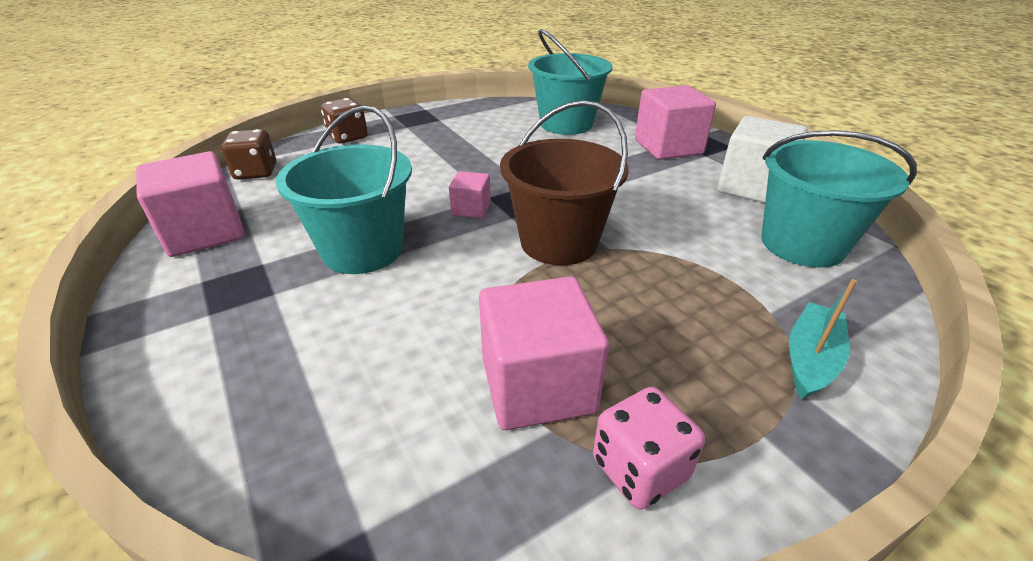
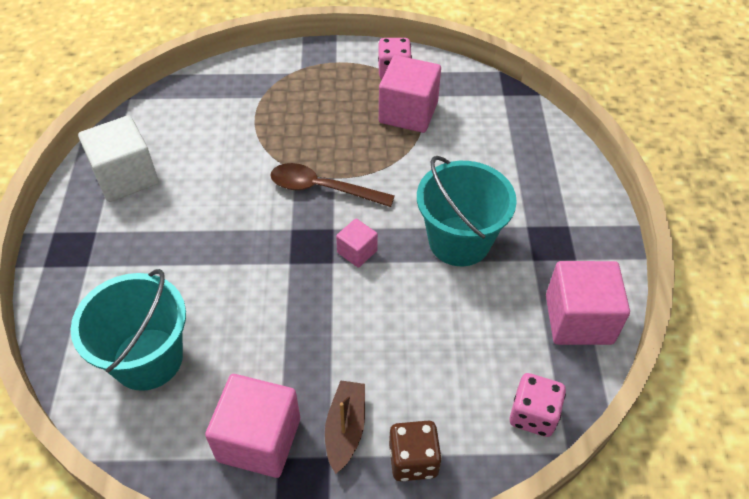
camera: 150 degrees left, 15 degrees up
(256, 172) = (533, 415): brown dice -> pink dice
(404, 135) = (345, 429): none -> brown boat
(559, 242) = (322, 188): brown bucket -> brown spoon
(668, 147) = (108, 259): pink cube -> pink cube (259, 439)
(802, 244) = (179, 121): turquoise bucket -> none
(810, 359) = (277, 73): turquoise boat -> none

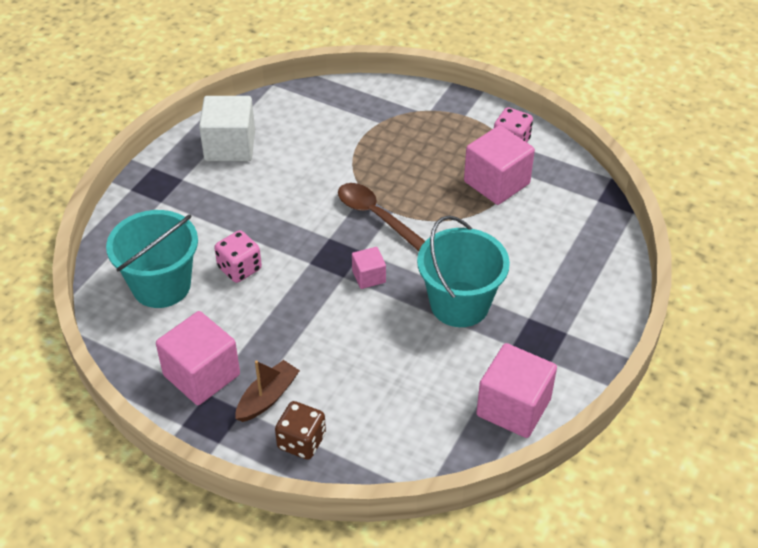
camera: 30 degrees right, 5 degrees down
(533, 415) = (418, 456): pink dice -> pink dice (239, 268)

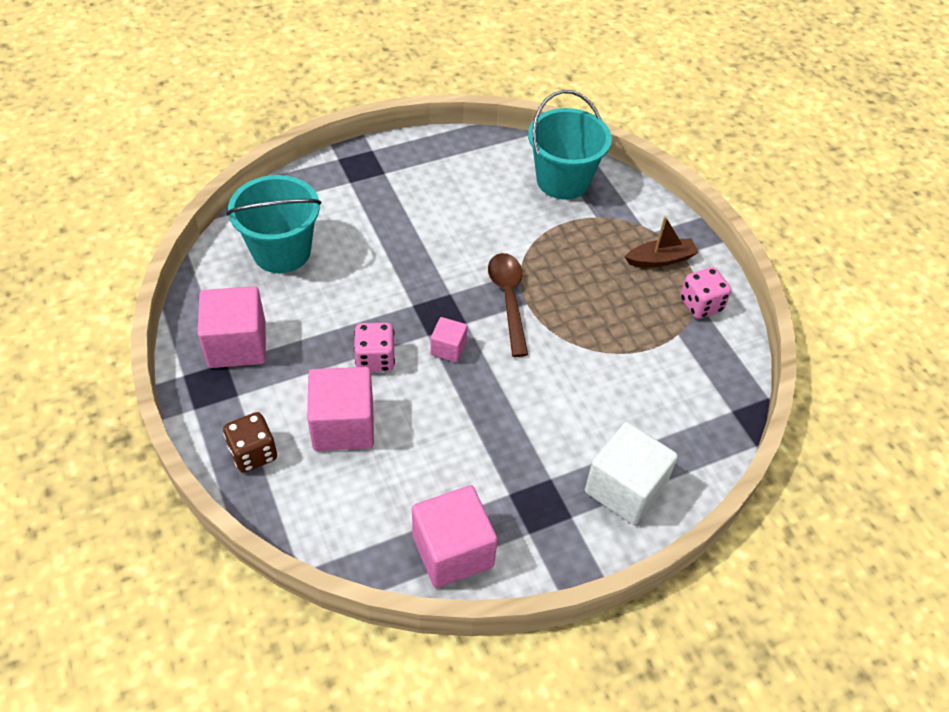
camera: 35 degrees right, 5 degrees up
(230, 146) = (449, 167): white cube -> white cube (625, 488)
(239, 268) = (353, 275): pink dice -> pink dice (375, 359)
(267, 397) = (265, 397): brown boat -> brown boat (660, 259)
(459, 304) = (501, 424): turquoise bucket -> turquoise bucket (563, 180)
(496, 183) = (648, 334): pink cube -> pink cube (343, 425)

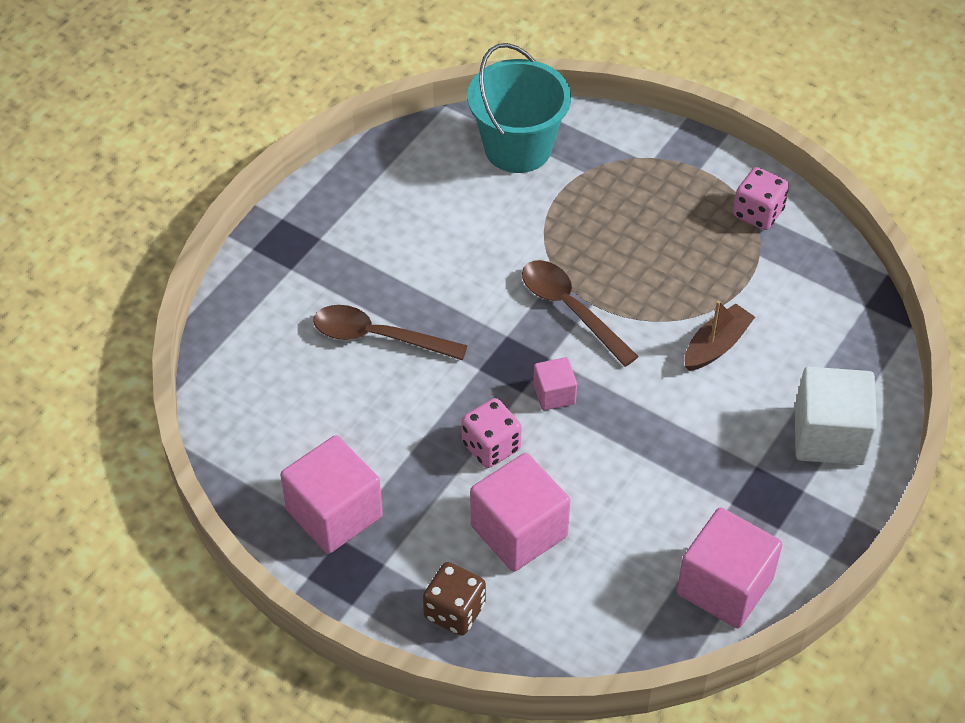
camera: 30 degrees left, 0 degrees up
(281, 251) = (288, 387): turquoise bucket -> none
(366, 250) = (378, 337): none -> brown spoon
(660, 259) = (683, 185): brown boat -> brown boat (716, 345)

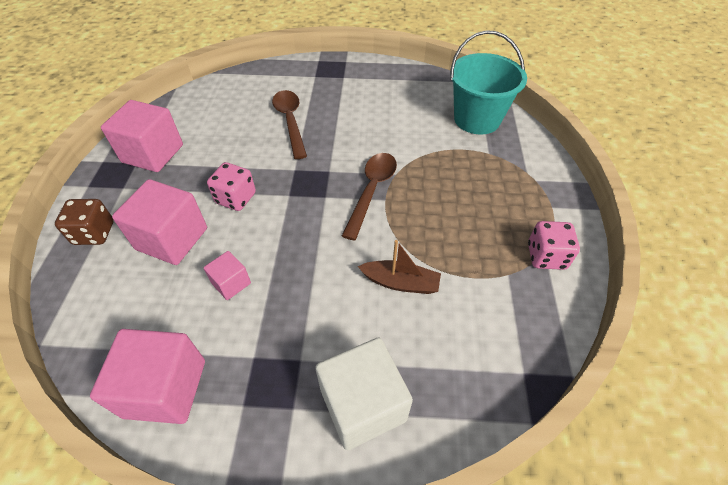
camera: 60 degrees right, 0 degrees up
(554, 394) = (296, 211): pink cube -> pink cube (231, 283)

